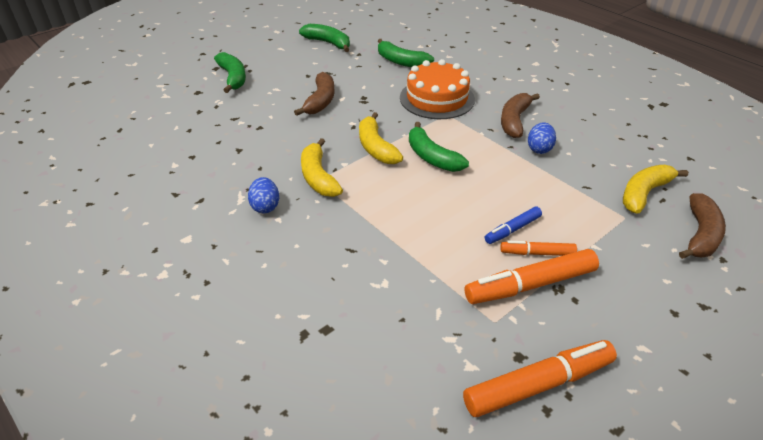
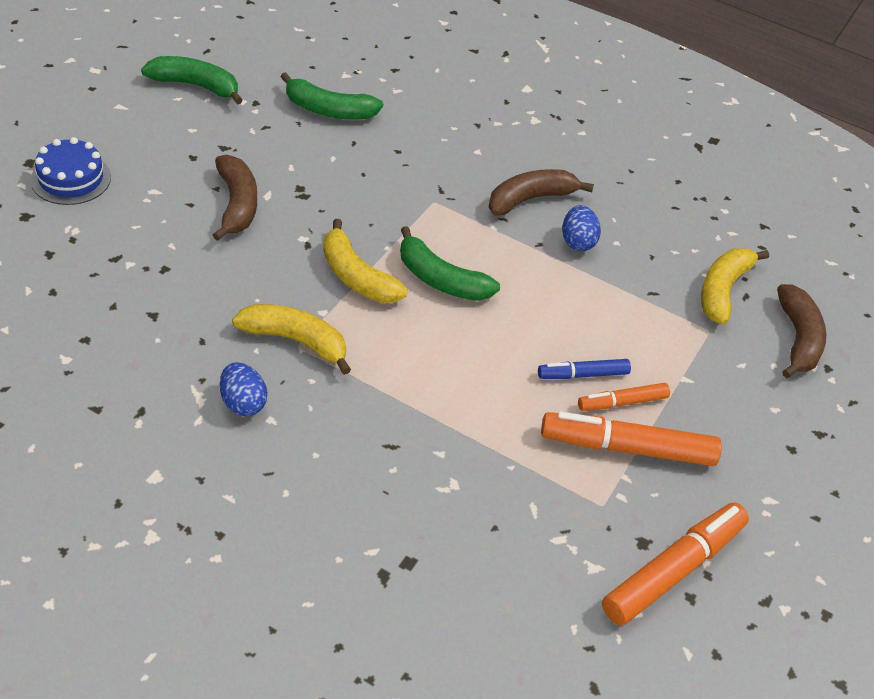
camera: 25 degrees left, 5 degrees up
(233, 78) = (71, 178): green banana -> blue cake
(318, 177) = (296, 341): yellow banana -> yellow banana turned 150 degrees clockwise
(437, 98) = (409, 174): orange cake -> none
(512, 229) = (583, 375): blue marker -> blue marker turned 45 degrees clockwise
(514, 121) = (530, 199): brown banana -> brown banana turned 60 degrees clockwise
(530, 285) = (627, 448): orange marker -> orange marker turned 45 degrees clockwise

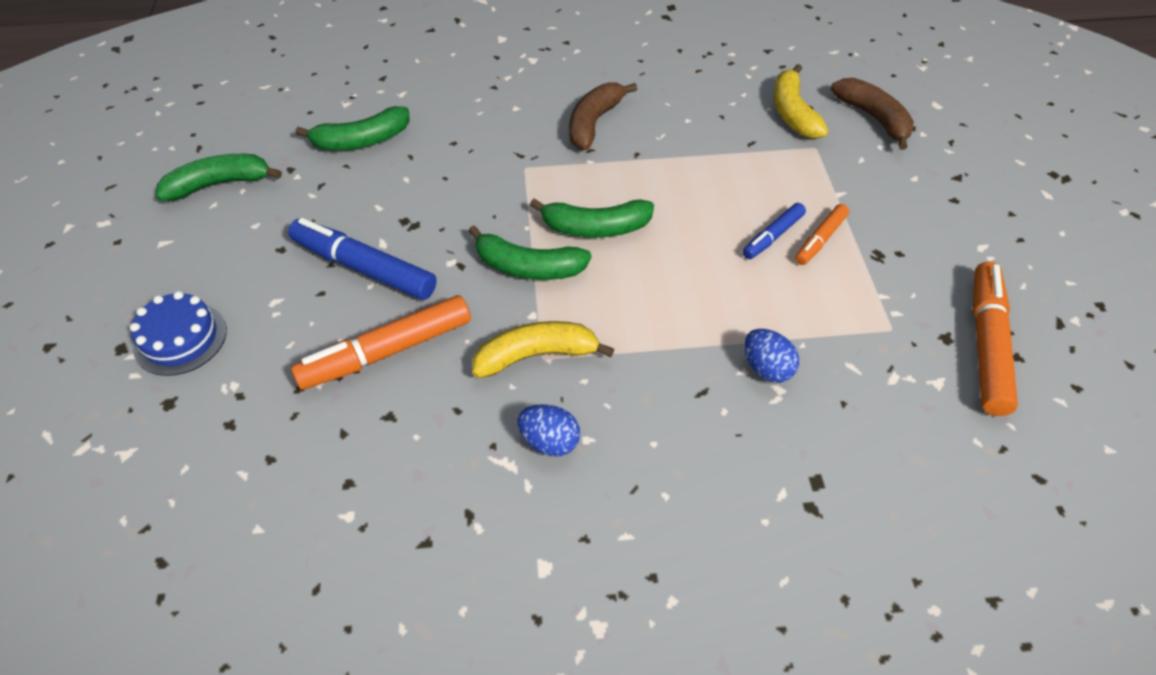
camera: 30 degrees left, 5 degrees up
(237, 204) = (364, 268): brown banana -> blue marker
(356, 276) = (528, 267): yellow banana -> green banana
(577, 242) = (661, 136): blue egg -> blue egg (766, 368)
(627, 448) = (860, 272): orange marker -> orange marker (387, 352)

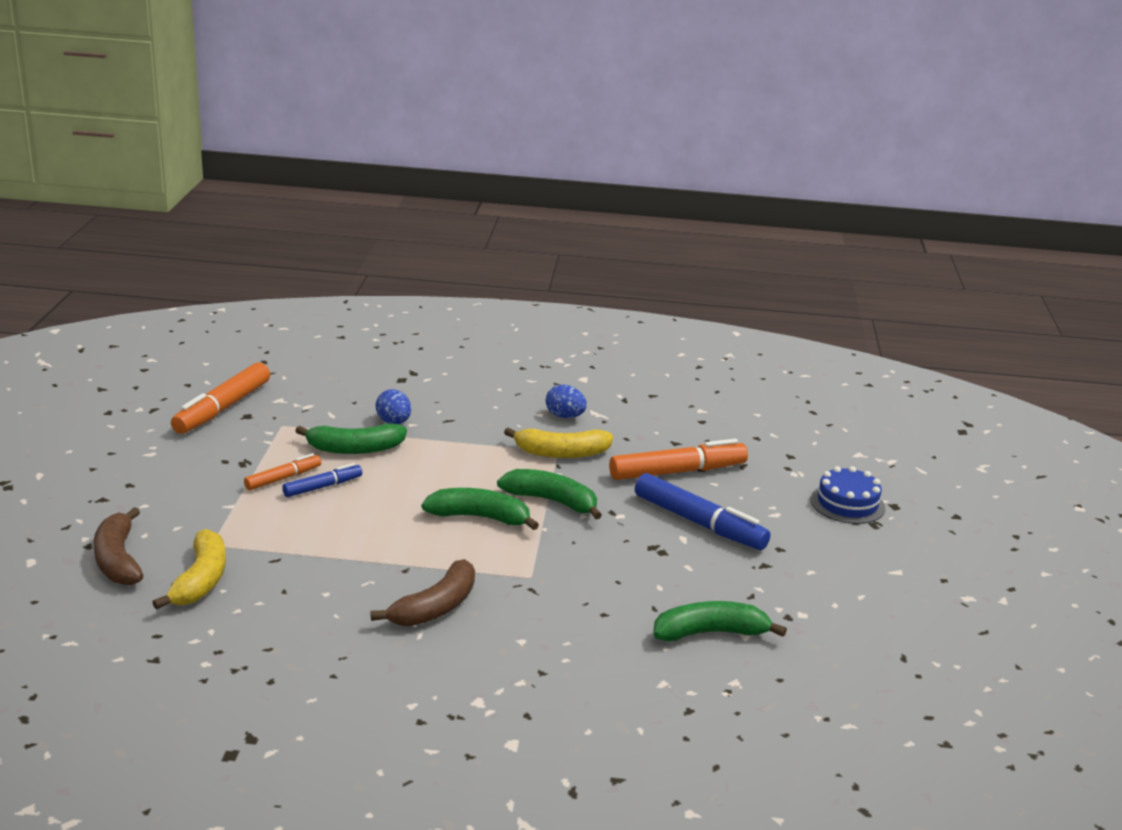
camera: 170 degrees left, 25 degrees down
(219, 184) = (862, 614): green banana -> green banana (354, 449)

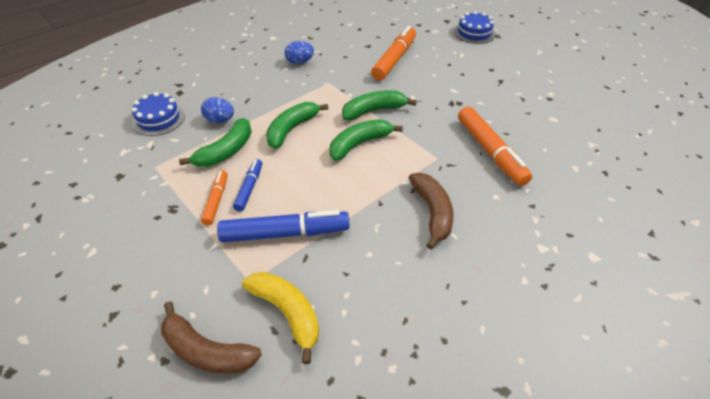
camera: 45 degrees left, 20 degrees up
(222, 408) = (93, 182): orange marker -> orange marker (490, 151)
(346, 391) = (158, 119): none -> blue cake
(561, 453) = (332, 82): yellow banana -> none
(699, 523) = (446, 78): blue marker -> blue marker (285, 233)
(710, 633) = (544, 128): green banana -> green banana (292, 129)

